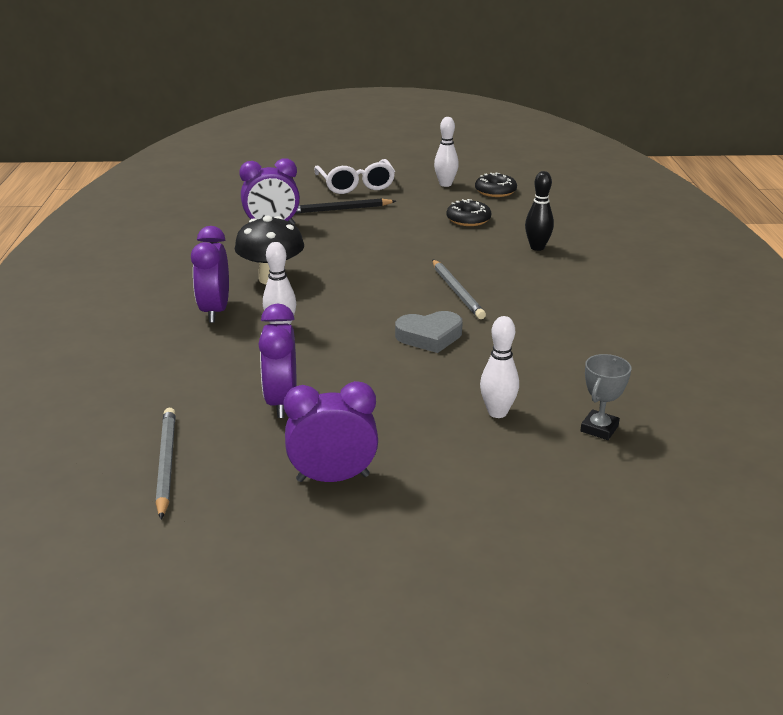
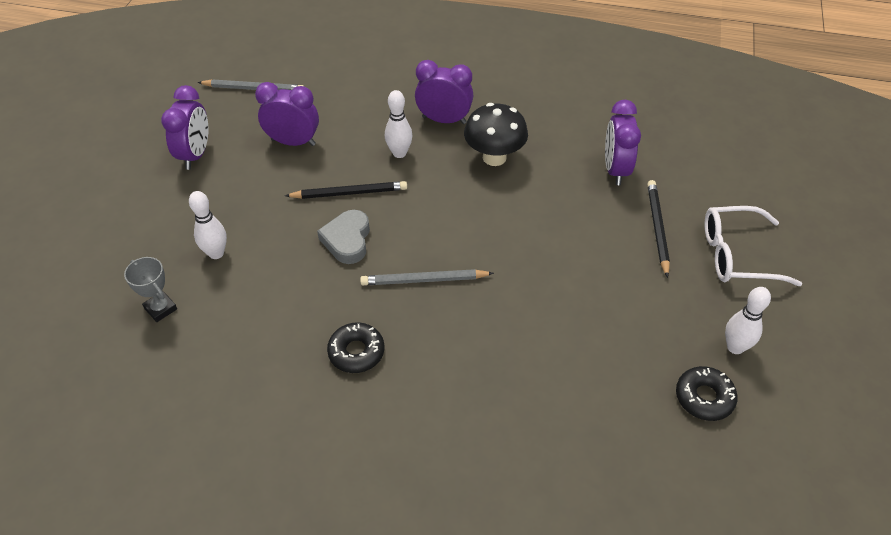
camera: 105 degrees right, 20 degrees up
(359, 347) = (349, 193): none -> black pencil
(468, 219) = (608, 339): black donut -> black donut (356, 352)
(537, 247) = (509, 384): black bowling pin -> none

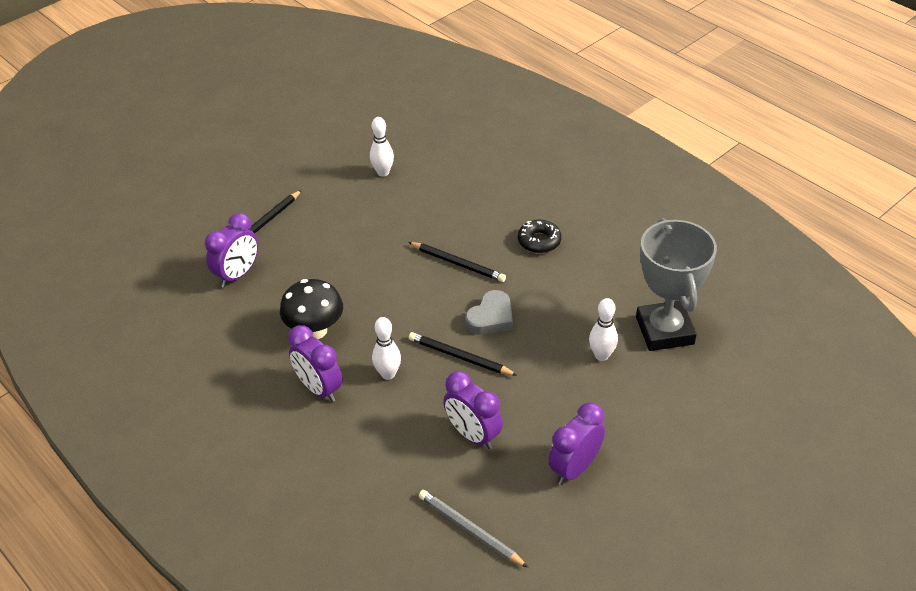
camera: 145 degrees left, 5 degrees down
(161, 308) = (664, 331): grey trophy -> grey trophy, size x2.26
(424, 280) = (458, 264): grey pencil -> black pencil
(704, 397) = (358, 135): black donut -> none
(735, 347) = (310, 146): white bowling pin -> white bowling pin (383, 172)
(737, 255) = (239, 186): white glasses -> none

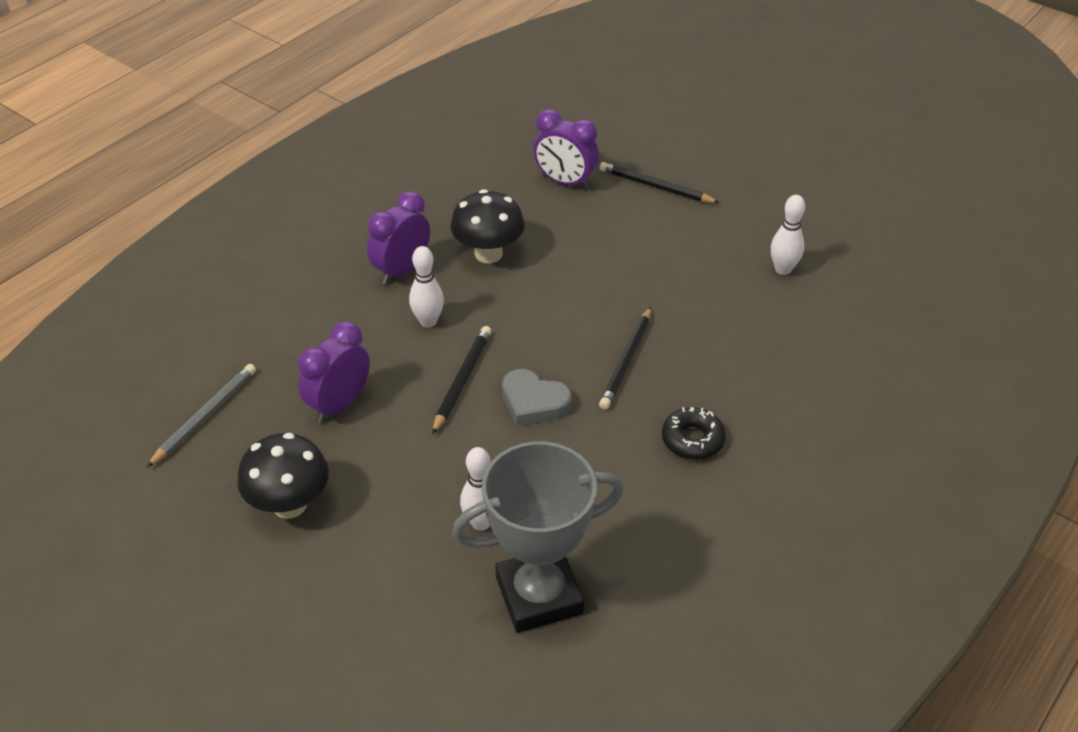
camera: 80 degrees right, 0 degrees up
(574, 468) = (289, 505): purple clock -> black mushroom

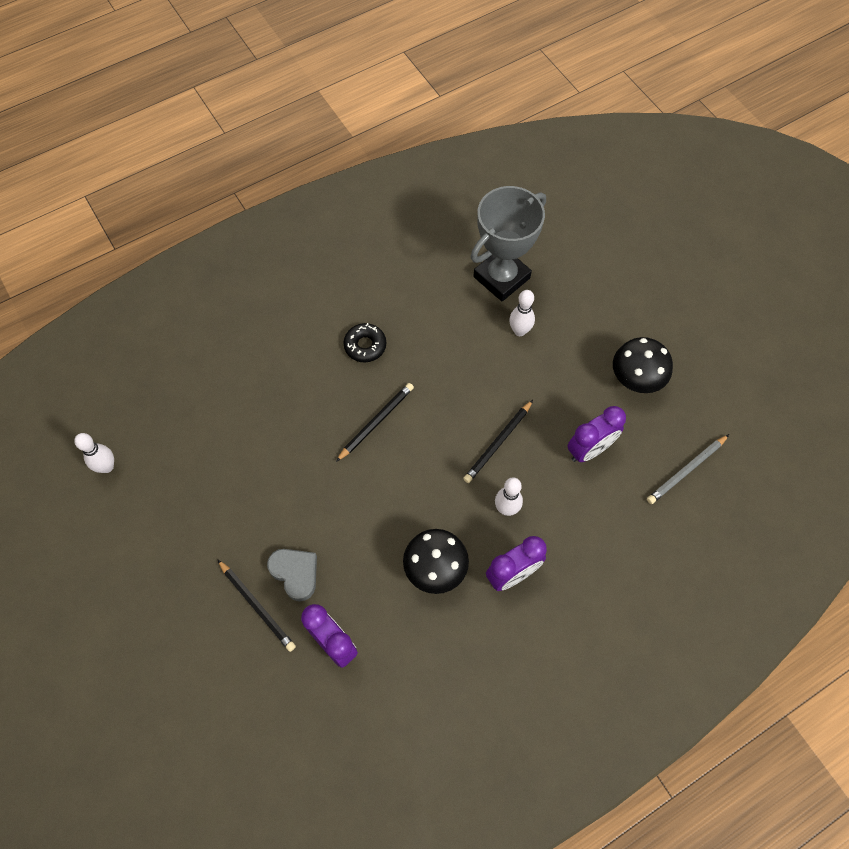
camera: 160 degrees left, 20 degrees up
(534, 402) = (455, 407): grey heart -> grey heart (295, 573)
(539, 595) = (501, 277): grey trophy -> grey trophy turned 45 degrees counterclockwise
(783, 269) = (214, 470): white bowling pin -> white bowling pin (107, 467)

